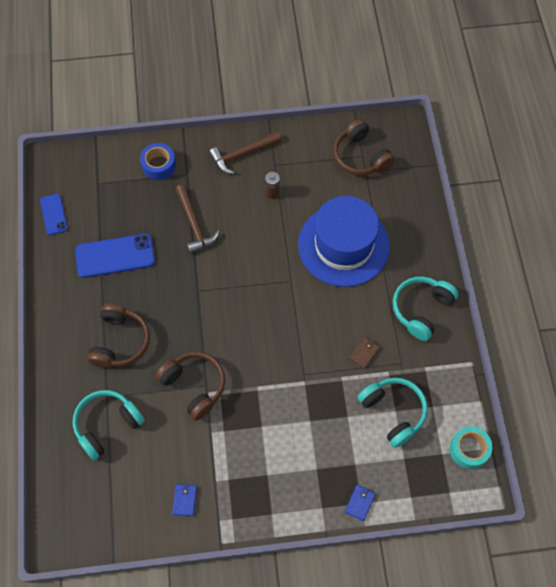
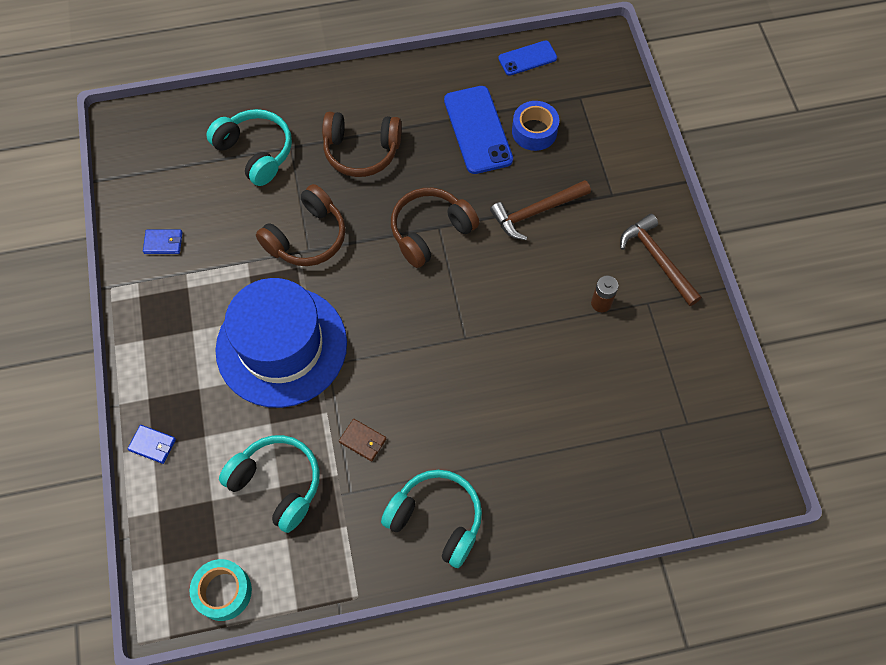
camera: 85 degrees right, 0 degrees up
(159, 165) = (619, 161): blue tape -> blue tape (534, 131)
(343, 245) = (529, 404): blue hat -> blue hat (281, 346)
(360, 156) = (685, 420): brown headphones -> brown headphones (430, 232)
(393, 412) = (277, 484): turquoise headphones -> turquoise headphones turned 105 degrees counterclockwise

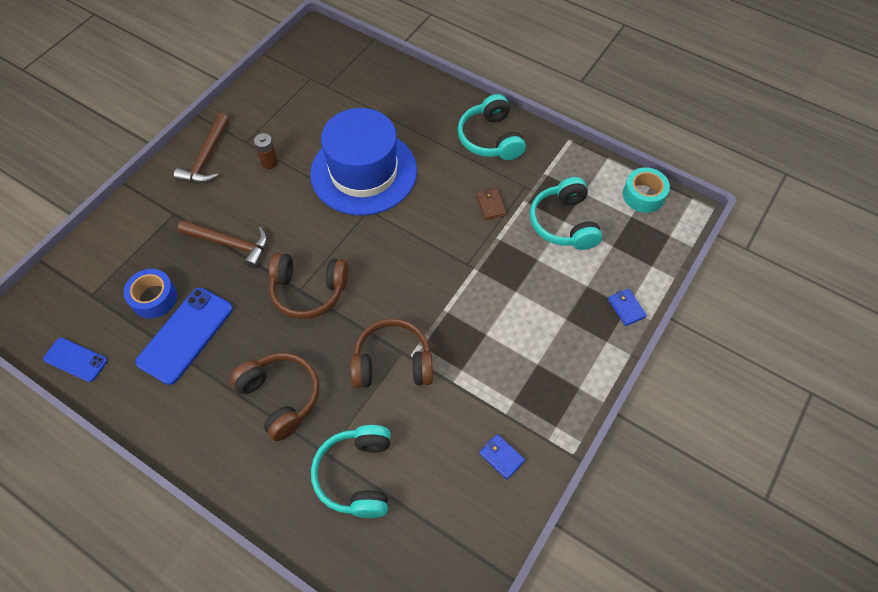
camera: 135 degrees left, 5 degrees down
(281, 346) = (485, 300): blue hat -> blue hat (363, 172)

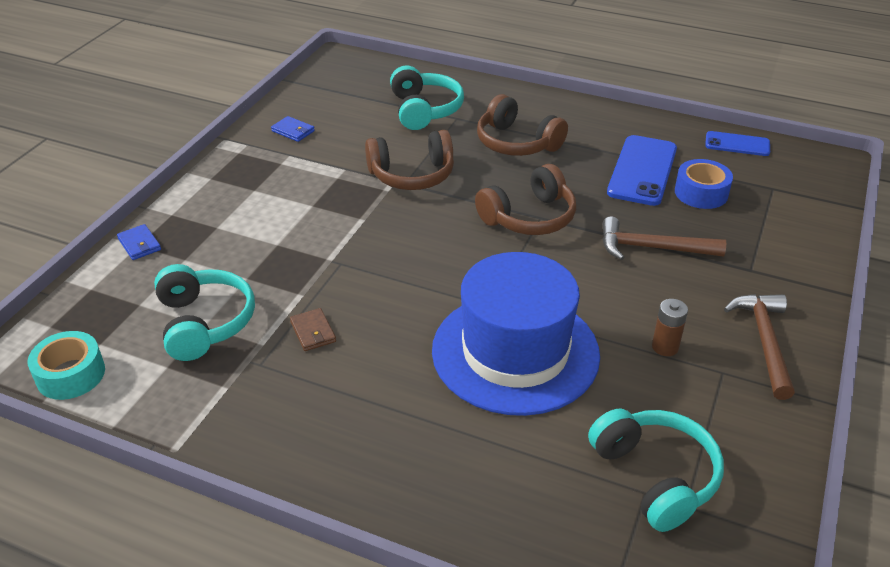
camera: 170 degrees right, 20 degrees down
(309, 291) = (529, 217): brown headphones -> brown headphones turned 150 degrees clockwise
(490, 138) = (318, 432): turquoise headphones -> turquoise headphones (655, 476)

